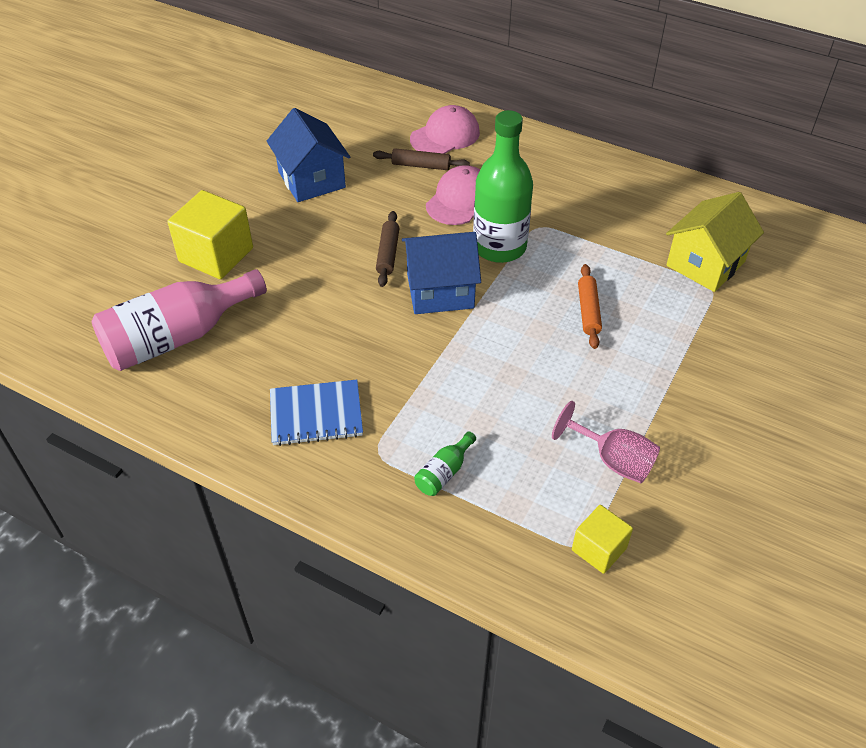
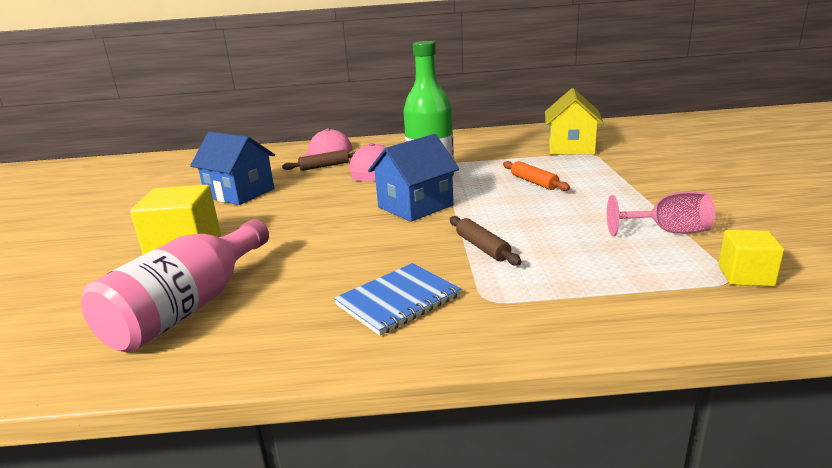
camera: 30 degrees left, 25 degrees down
(388, 254) = (349, 204): brown rolling pin -> brown rolling pin (482, 247)
(444, 472) = (562, 287): green bottle -> none

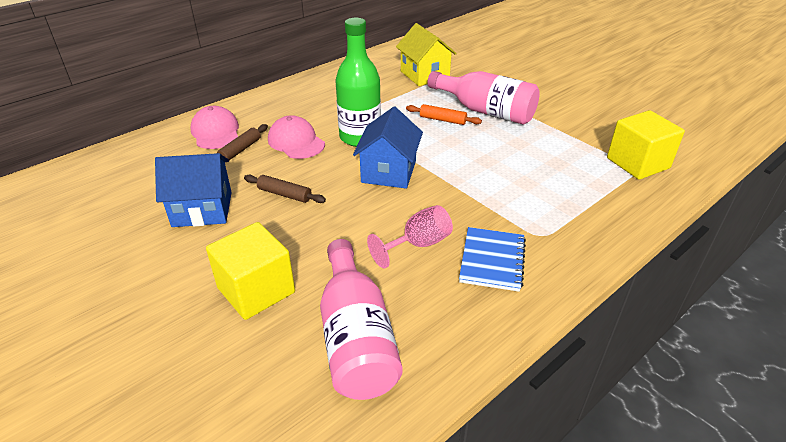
camera: 40 degrees left, 15 degrees up
(482, 247) = (485, 194): brown rolling pin -> brown rolling pin (284, 194)
(596, 185) = (486, 111): none -> pink bottle
(668, 232) = (570, 142): pink goblet -> pink goblet (418, 244)
(745, 275) = (638, 163): yellow cube -> yellow cube, size x1.73

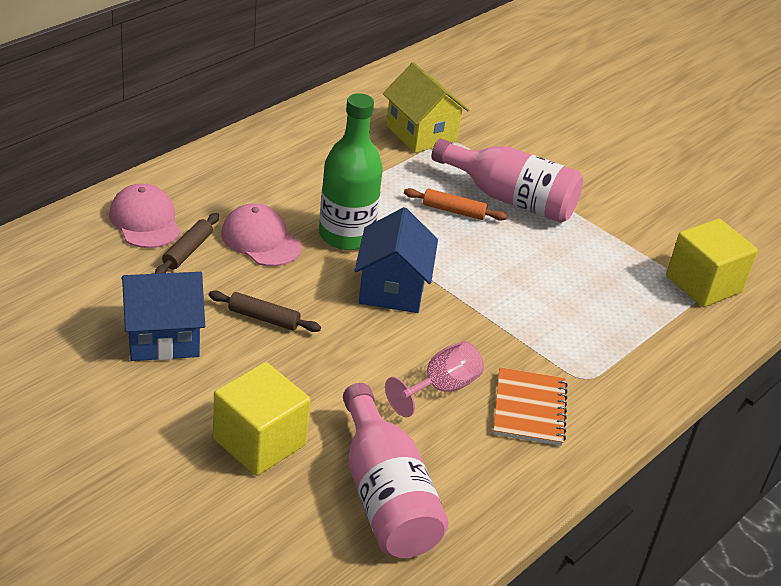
camera: 10 degrees left, 0 degrees up
(492, 260) = (529, 409): blue notebook -> orange notebook

